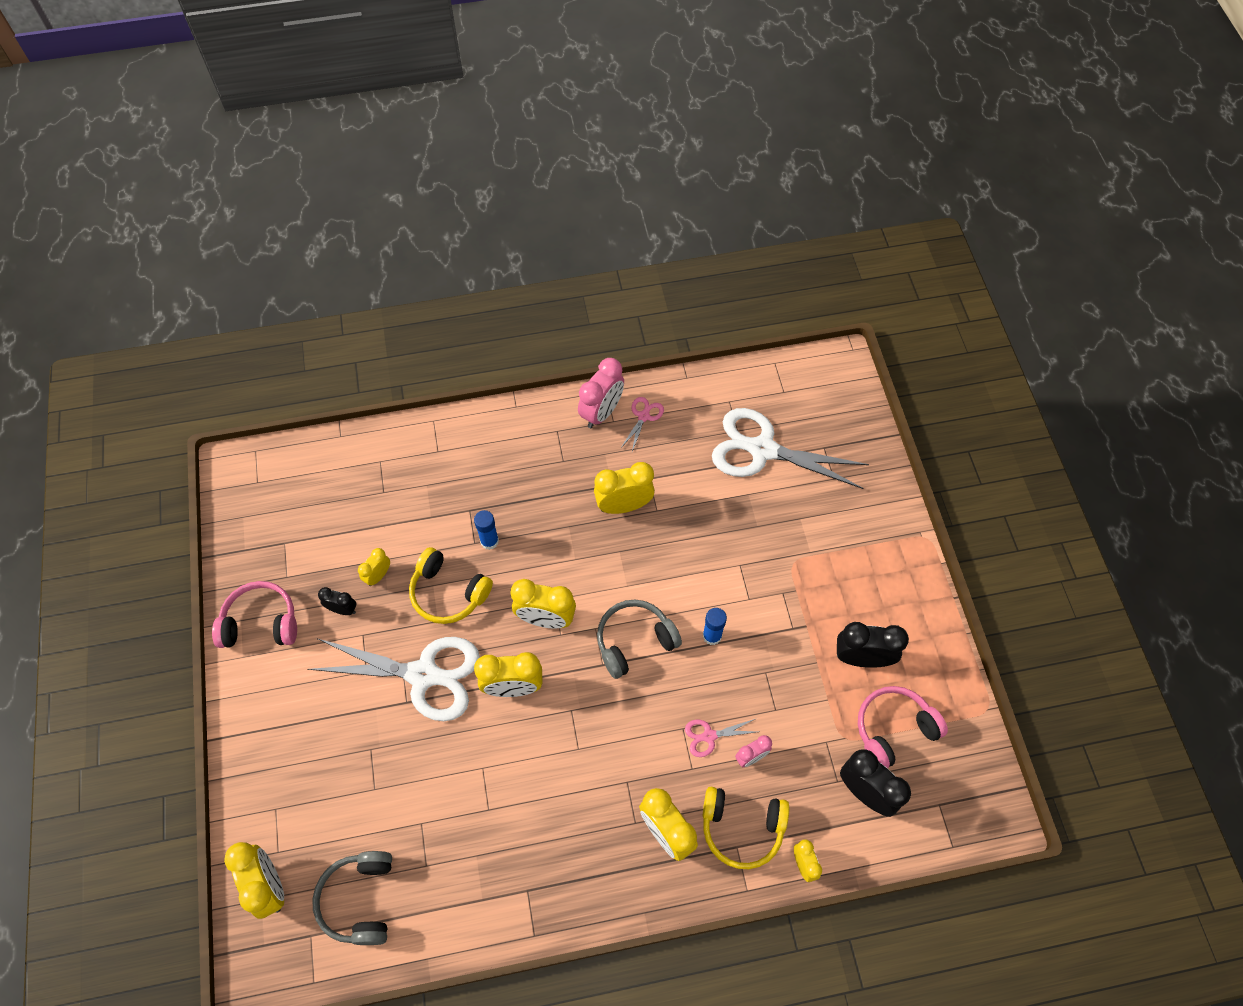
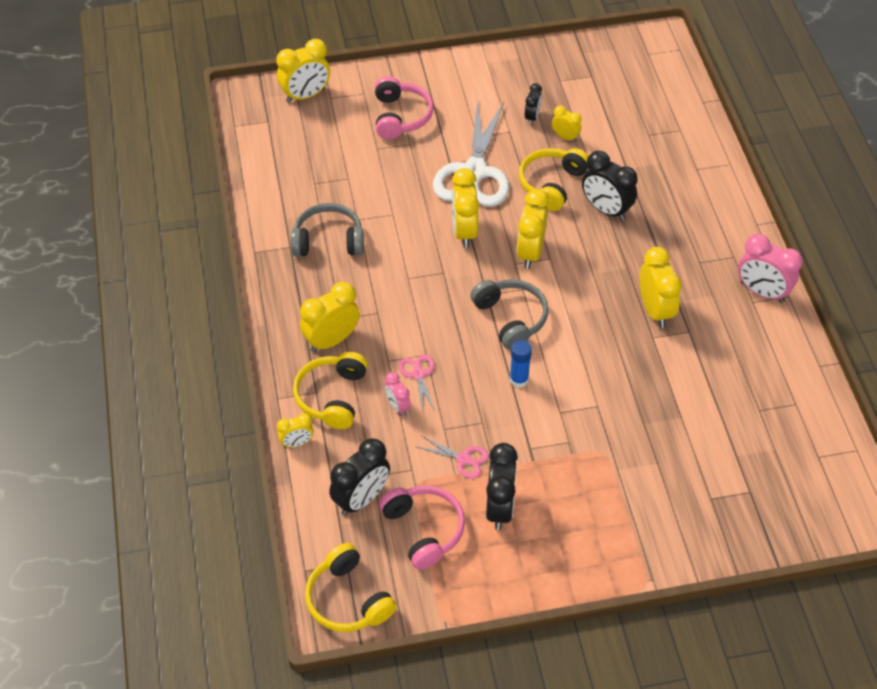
camera: 90 degrees right, 10 degrees down
(261, 622) = (517, 69): pink headphones -> pink headphones (400, 116)
(360, 900) = (291, 146): grey headphones -> grey headphones (328, 241)
(489, 541) = (606, 210): blue glue stick -> black clock
(643, 416) = (763, 327): pink scissors -> pink scissors (463, 459)
(763, 450) = (738, 432): white scissors -> none
(978, 801) = (348, 599): none -> yellow headphones

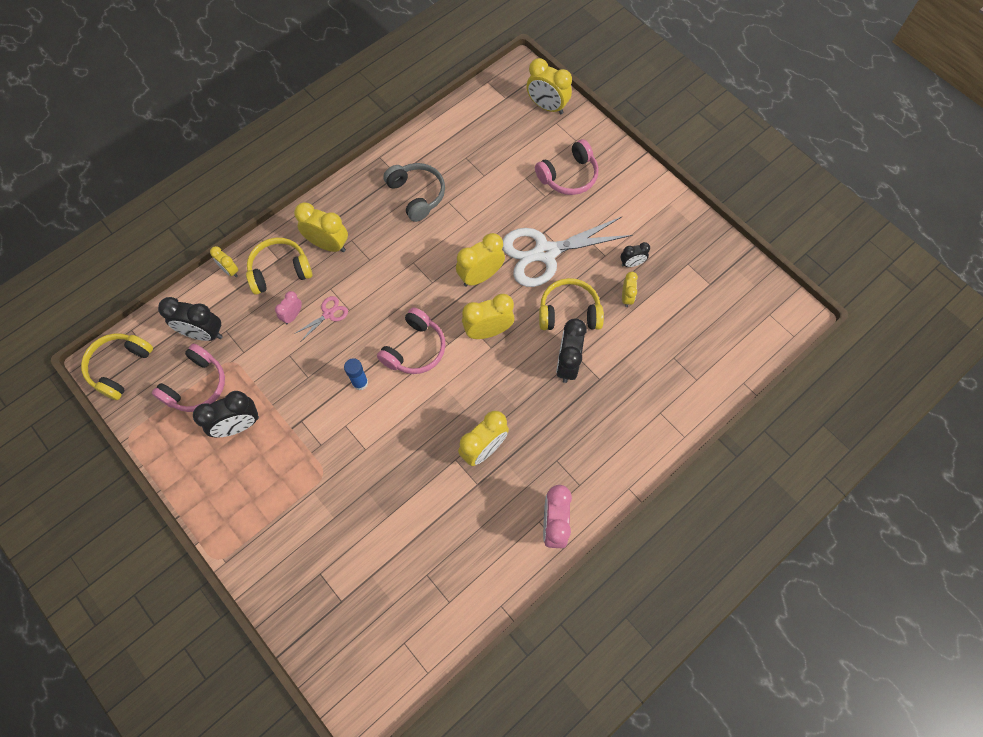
camera: 60 degrees right, 15 degrees up
(463, 459) = (269, 380): pink scissors -> none
(510, 318) = (415, 349): grey headphones -> pink headphones

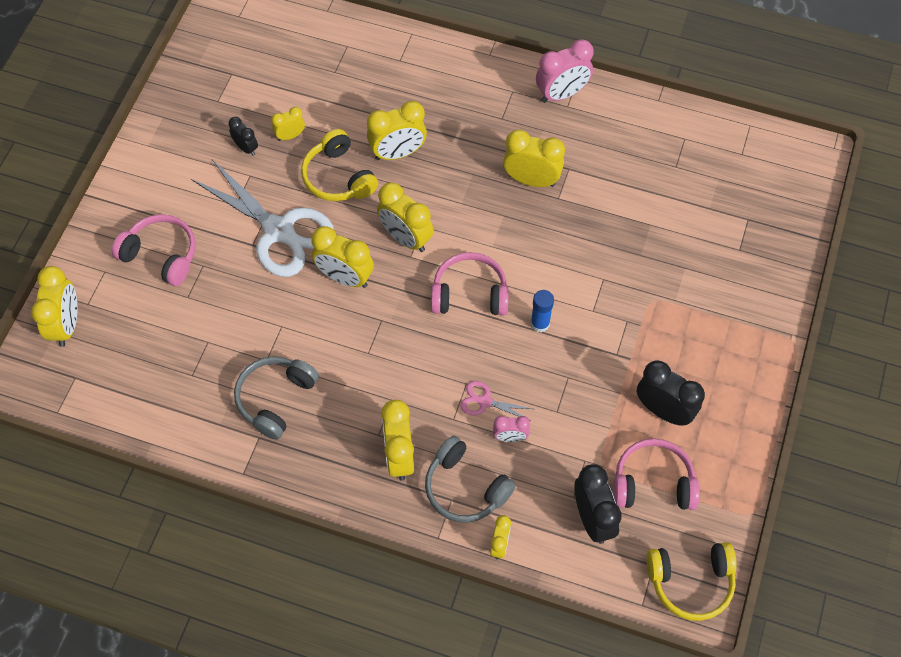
camera: 120 degrees left, 5 degrees down
(280, 271) = (465, 488): yellow headphones -> grey headphones
(567, 364) = (398, 153): black clock -> yellow clock

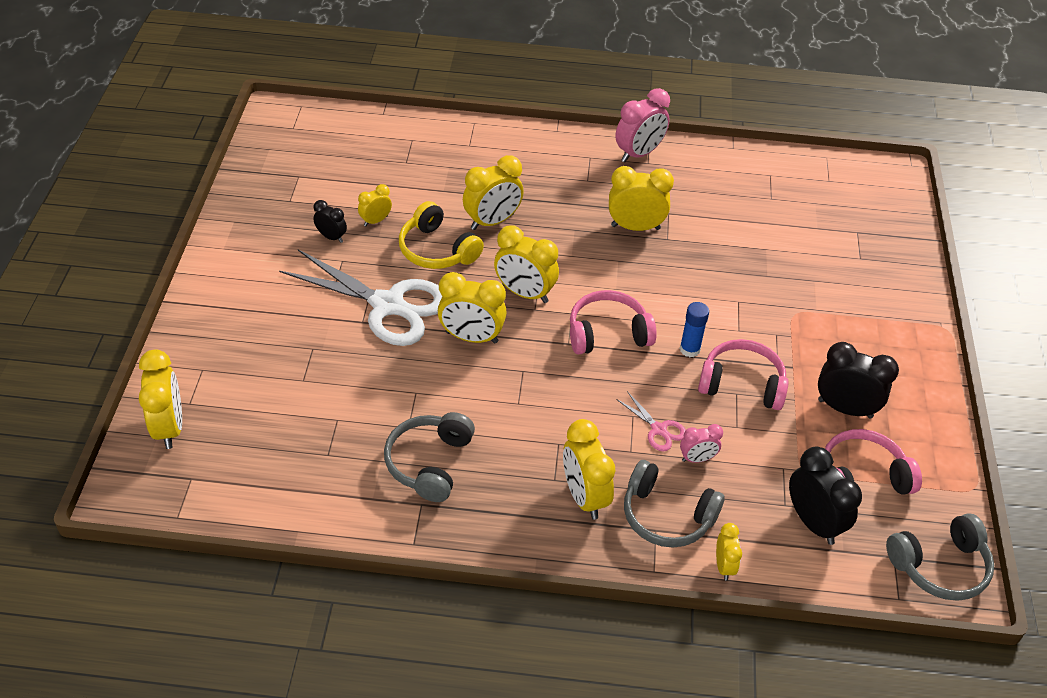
camera: 15 degrees left, 15 degrees down
(161, 255) = (263, 345): pink headphones -> pink headphones (742, 384)
(485, 401) = (658, 429): pink scissors -> pink scissors turned 135 degrees counterclockwise
(690, 582) = (939, 566): yellow headphones -> grey headphones

